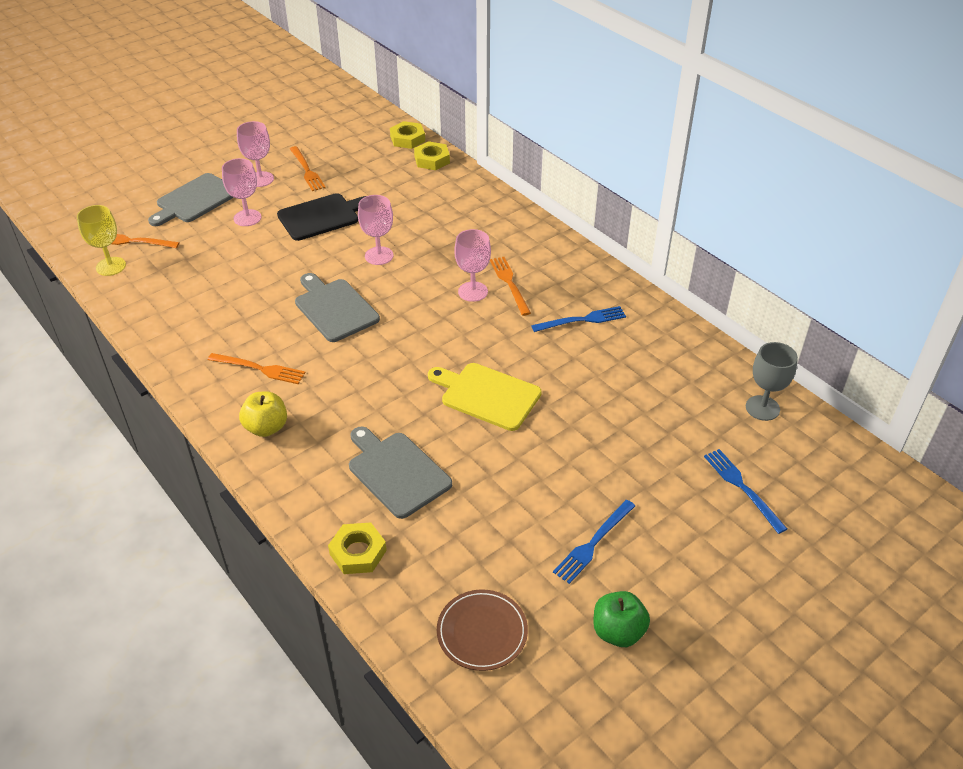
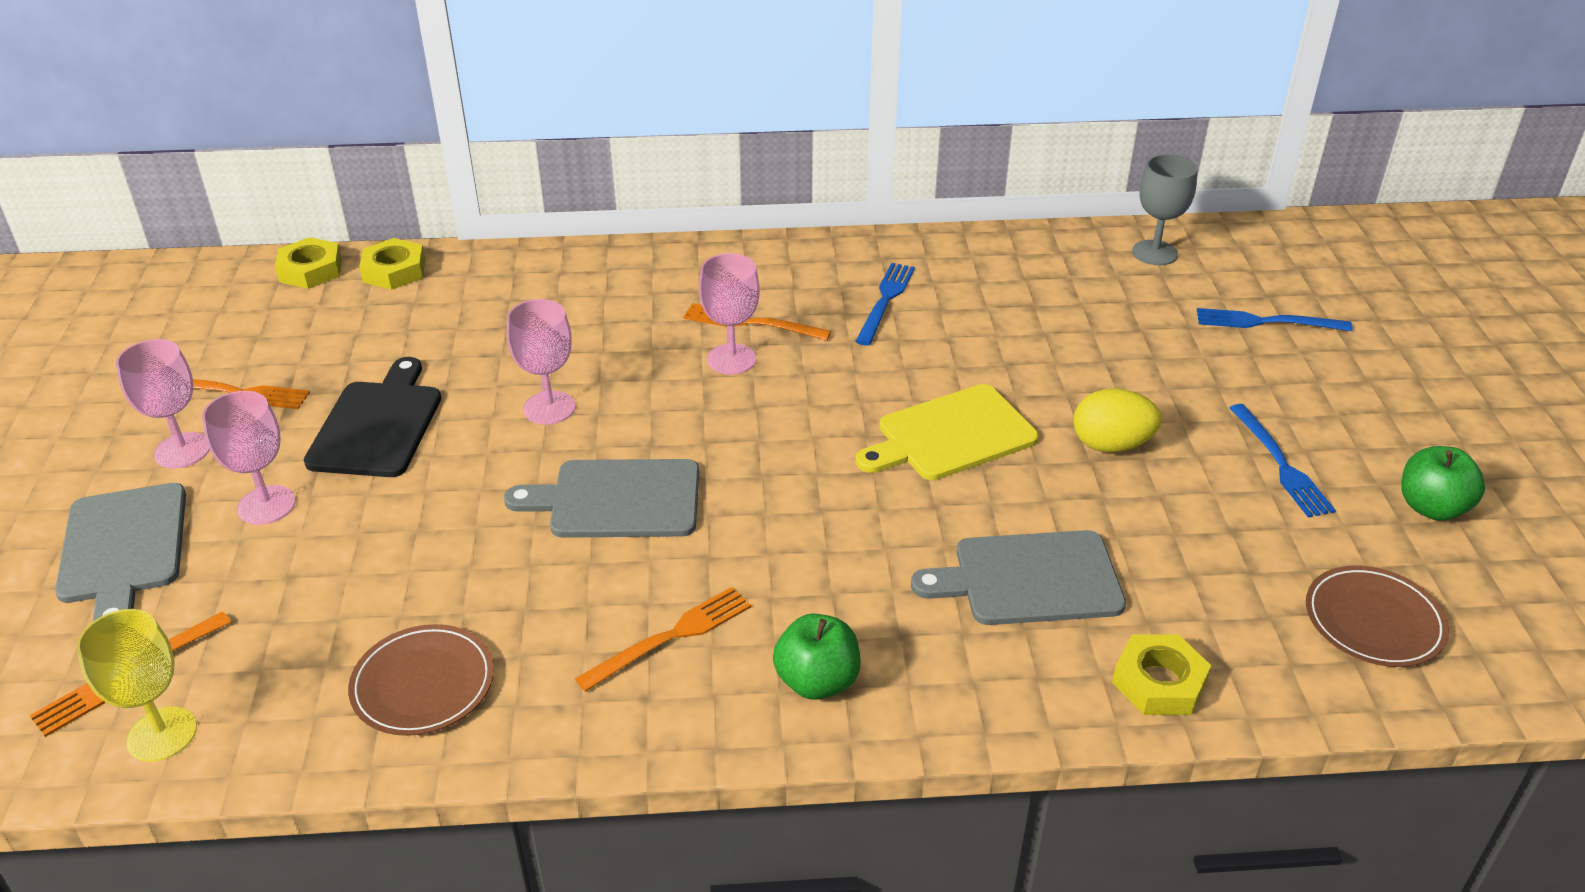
camera: 55 degrees left, 5 degrees down
(180, 314) = (423, 684): none -> brown plate
(266, 427) = (817, 681): yellow apple -> green apple
(539, 461) = (1111, 445): none -> yellow egg

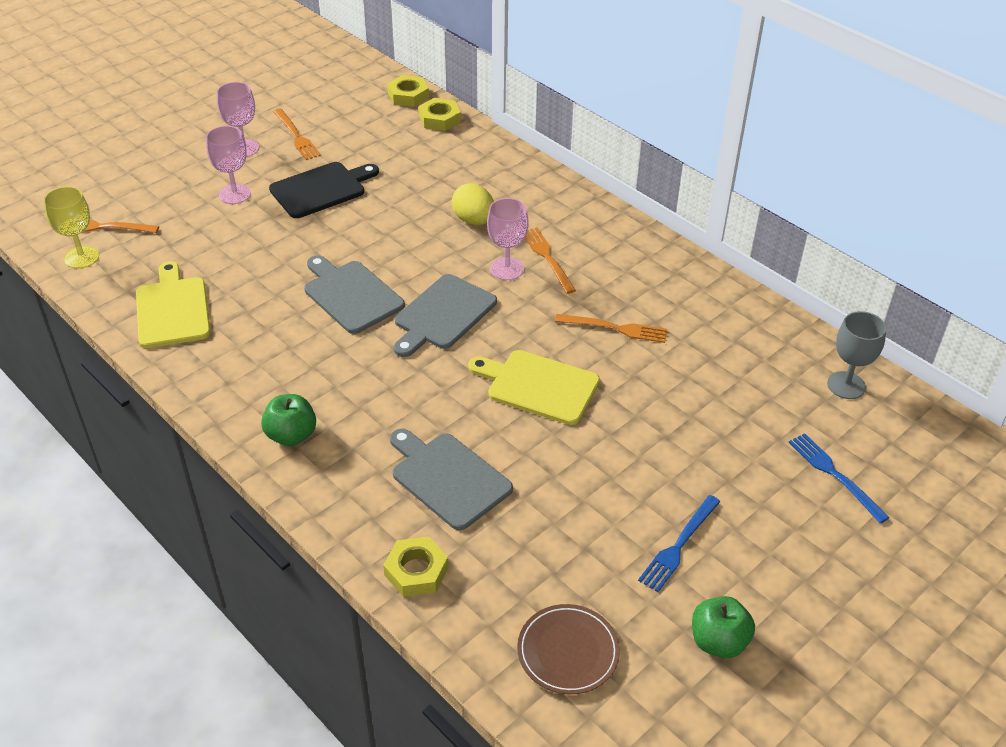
camera: 50 degrees right, 5 degrees up
(123, 548) = (170, 175): grey cutting board -> grey cutting board (443, 314)
(423, 684) = (172, 309): brown plate -> yellow cutting board
(549, 408) = (394, 232): pink goblet -> none
(671, 637) = (274, 368): orange fork -> orange fork (615, 328)
(885, 301) = (634, 296): blue fork -> none
(1111, 445) = (607, 458): yellow egg -> yellow egg (474, 220)

